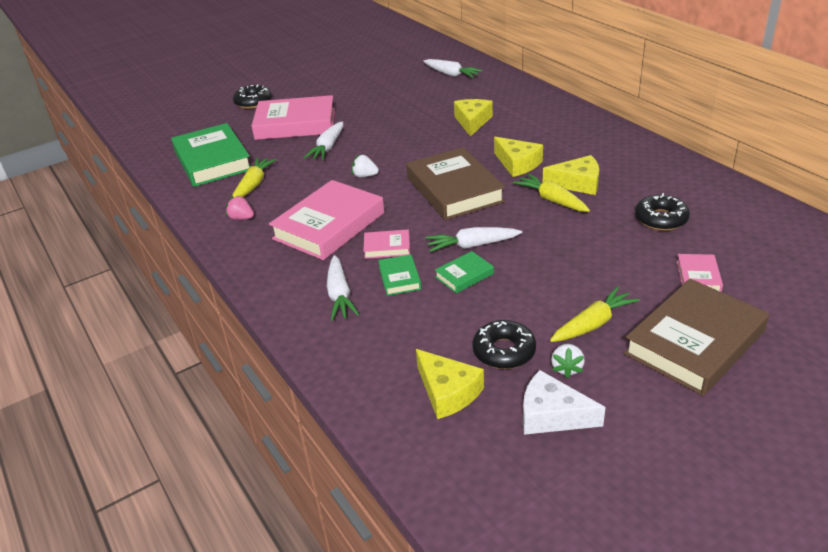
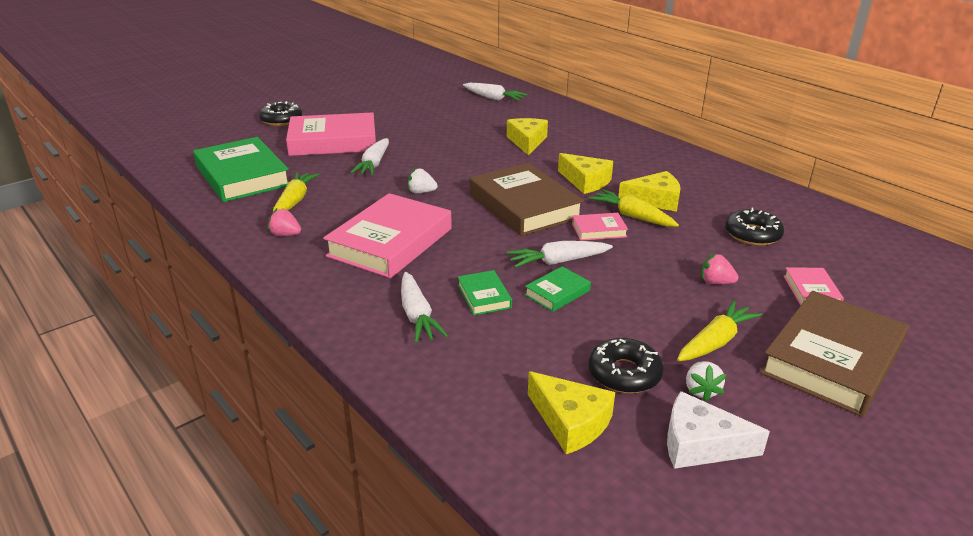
camera: 10 degrees left, 5 degrees down
(387, 247) = (462, 264): pink book -> pink book (599, 230)
(610, 267) = (715, 282): none -> pink strawberry

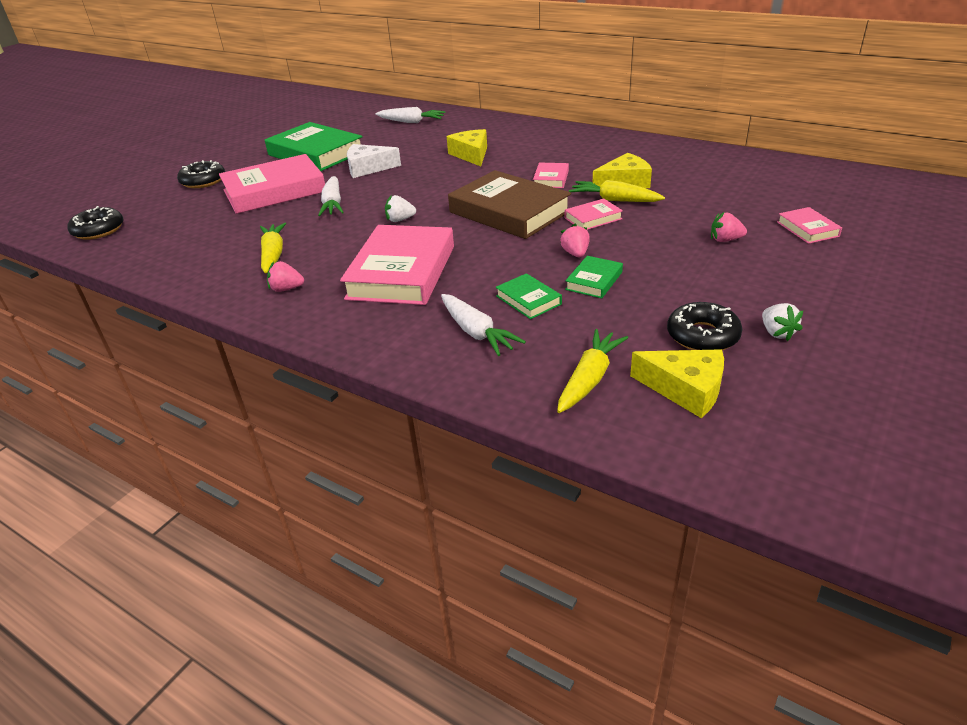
camera: 15 degrees left, 5 degrees up
(242, 176) = (198, 243): green book -> green book (316, 153)
(558, 261) = (575, 254): white carrot -> pink strawberry
(585, 181) = (551, 179): yellow cheese -> pink book
(700, 444) = (808, 377): white cheese -> white cheese (368, 168)
(715, 342) = (760, 289): yellow carrot -> yellow carrot (589, 379)
(752, 234) = (727, 194): black donut -> black donut (98, 230)
(832, 359) = (862, 280): brown book -> none

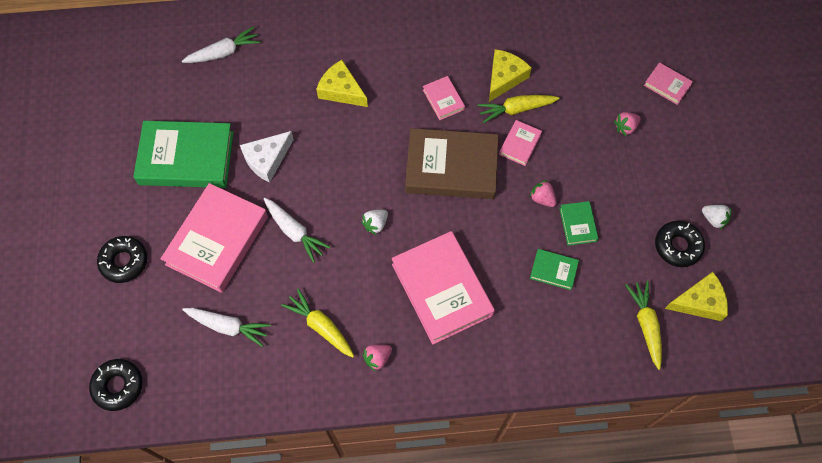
camera: 40 degrees left, 30 degrees up
(476, 332) = (549, 323): white carrot -> white carrot (228, 326)

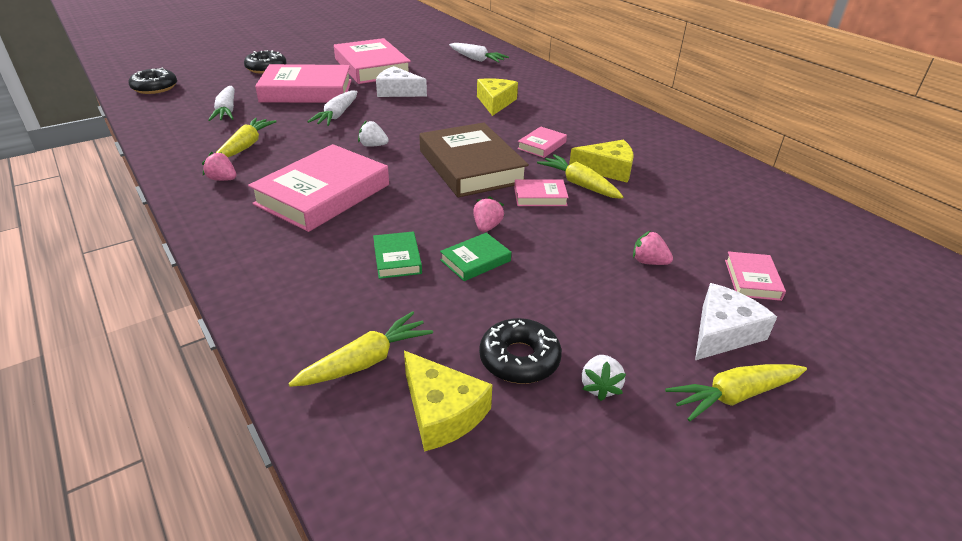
camera: 60 degrees right, 30 degrees down
(186, 158) = (372, 67): green book -> pink book
(701, 134) = (723, 332): none -> white cheese
(745, 163) = (734, 396): none -> yellow carrot

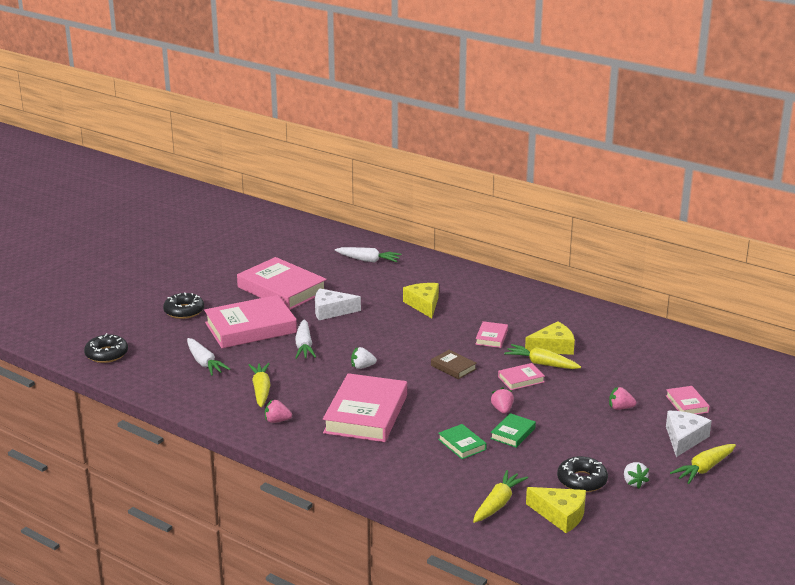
camera: 20 degrees left, 10 degrees down
(471, 166) = (453, 367): brown book -> brown book, size x0.46

